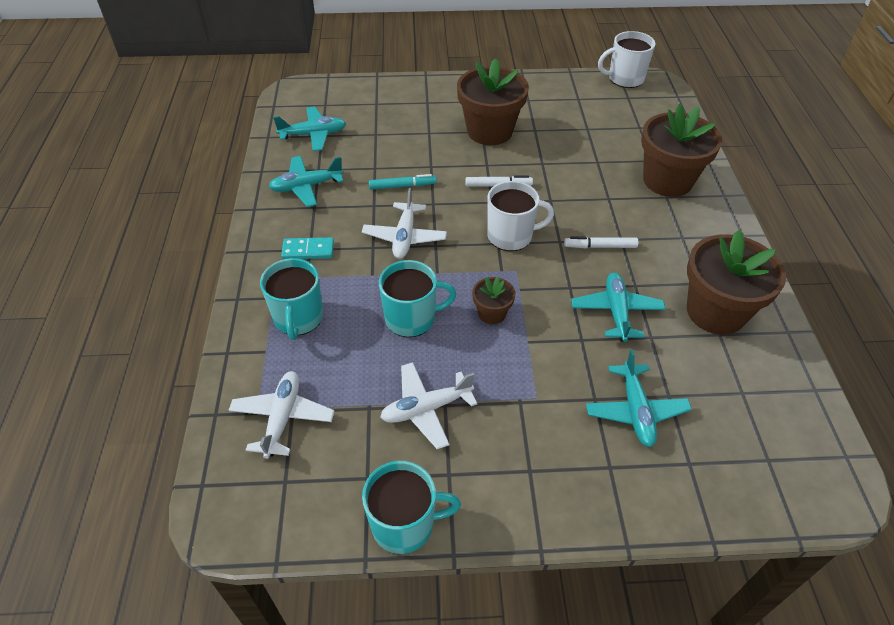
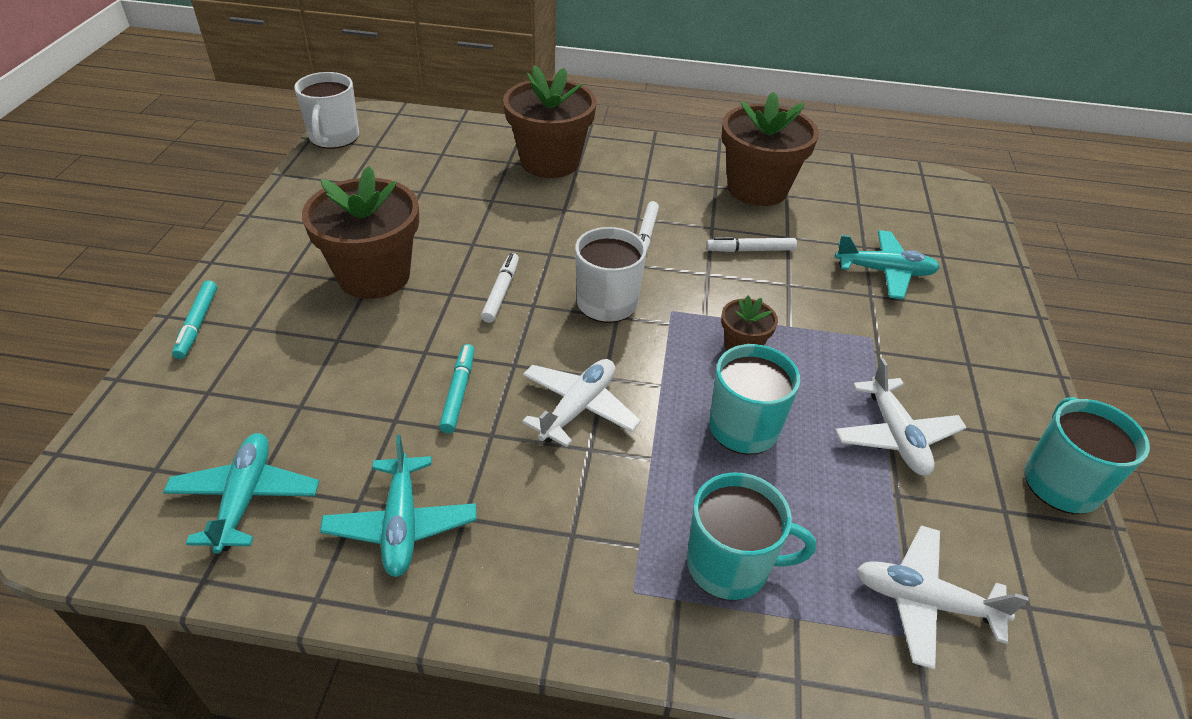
camera: 80 degrees left, 5 degrees down
(308, 250) = (575, 537): turquoise domino -> none
(404, 237) = (578, 408): white plane -> white plane turned 75 degrees counterclockwise
(423, 85) = (197, 324): none -> turquoise marker
(616, 312) = (750, 250): turquoise plane -> white marker

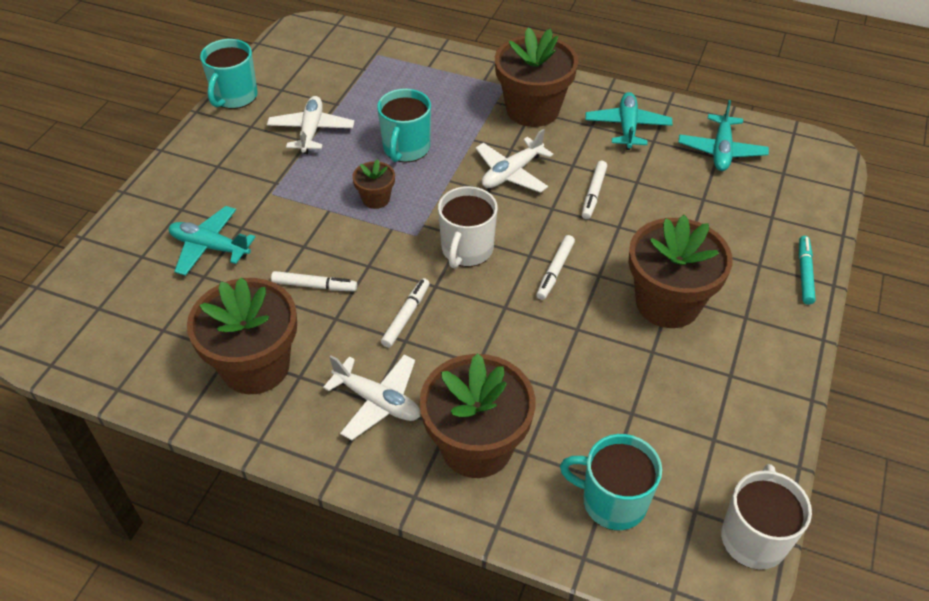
camera: 165 degrees left, 5 degrees up
(458, 392) = (593, 194): turquoise marker -> white marker
(571, 537) = (532, 109): none -> brown flower pot
(730, 565) = (451, 88): turquoise mug -> turquoise mug (612, 501)
(924, 602) = (360, 63): white plane -> white plane (377, 401)

